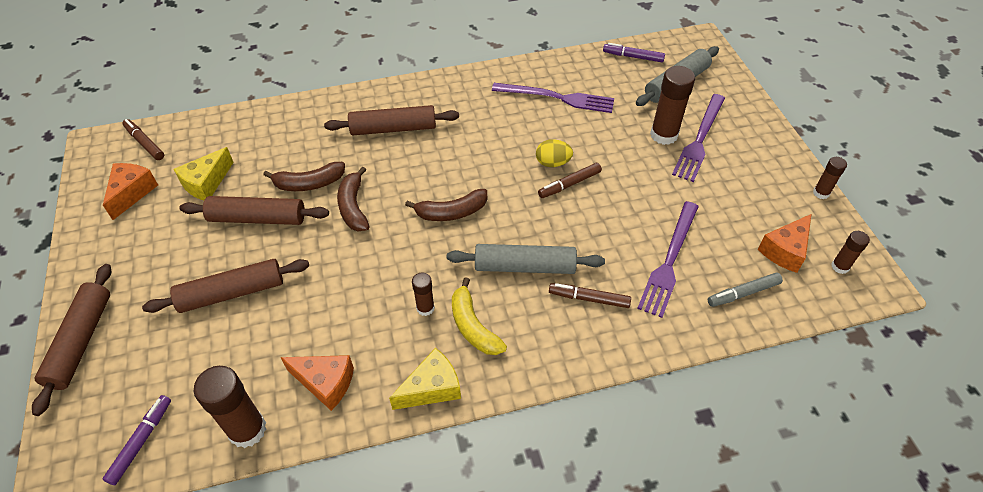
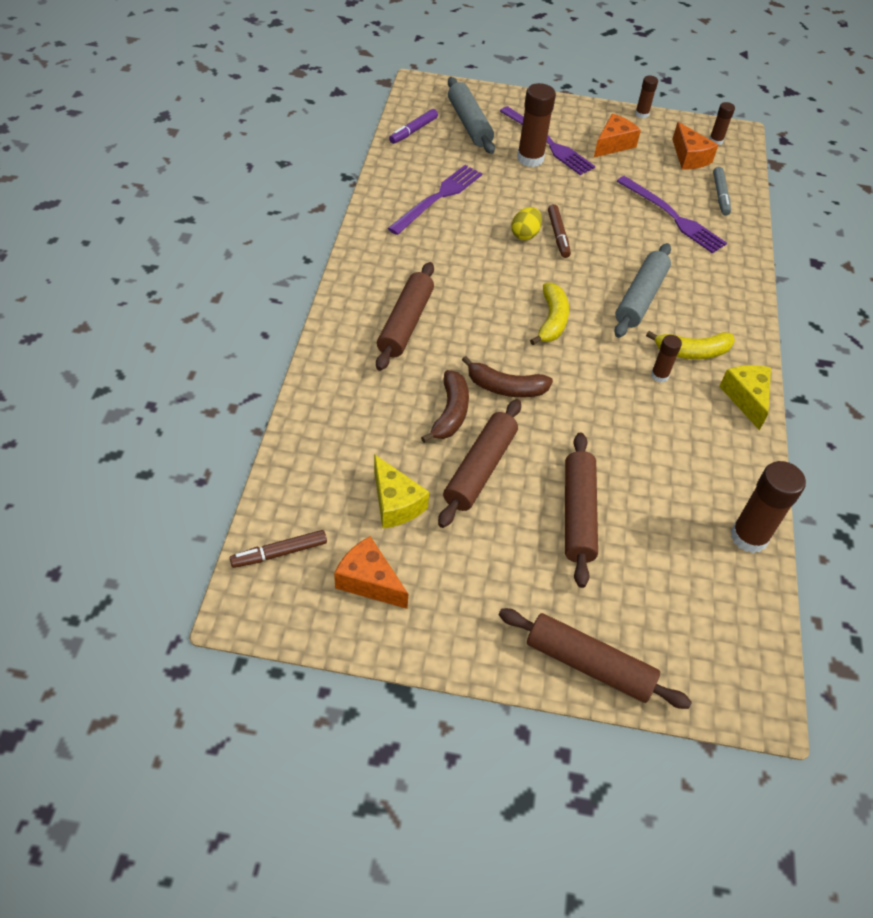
camera: 70 degrees left, 0 degrees up
(141, 441) = (737, 625): purple marker -> none
(325, 383) = (716, 468): orange cheese -> orange cheese (613, 144)
(452, 212) = (551, 320): brown banana -> yellow banana
(589, 298) = (691, 274): brown marker -> none

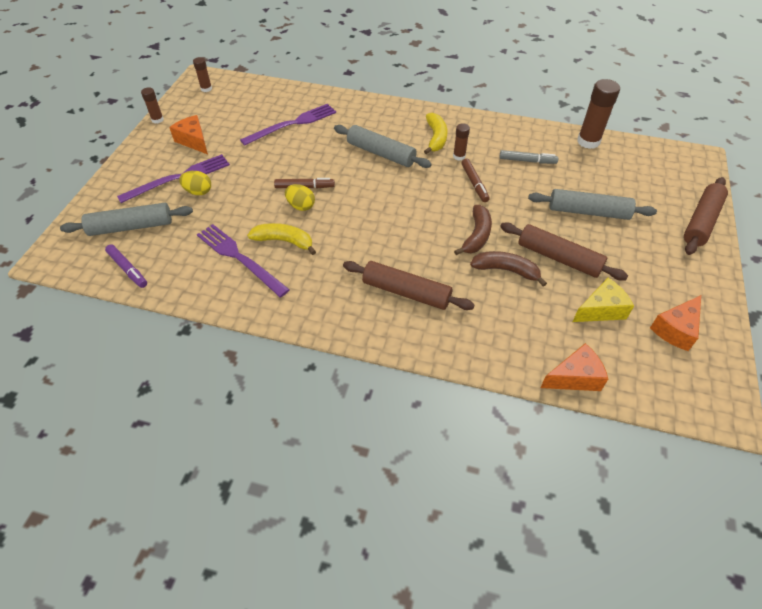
camera: 80 degrees left, 0 degrees up
(279, 553) = (667, 388): brown marker -> brown marker (474, 183)
(530, 158) = (198, 192): brown glue stick -> yellow egg
(551, 320) = (404, 202): yellow banana -> yellow banana (284, 241)
(577, 514) = (588, 212): brown rolling pin -> grey rolling pin
(689, 157) = (223, 104): orange cheese -> orange cheese (574, 377)
(720, 195) = (272, 98): grey marker -> grey marker (527, 161)
(746, 398) = (477, 122): yellow cheese -> none

